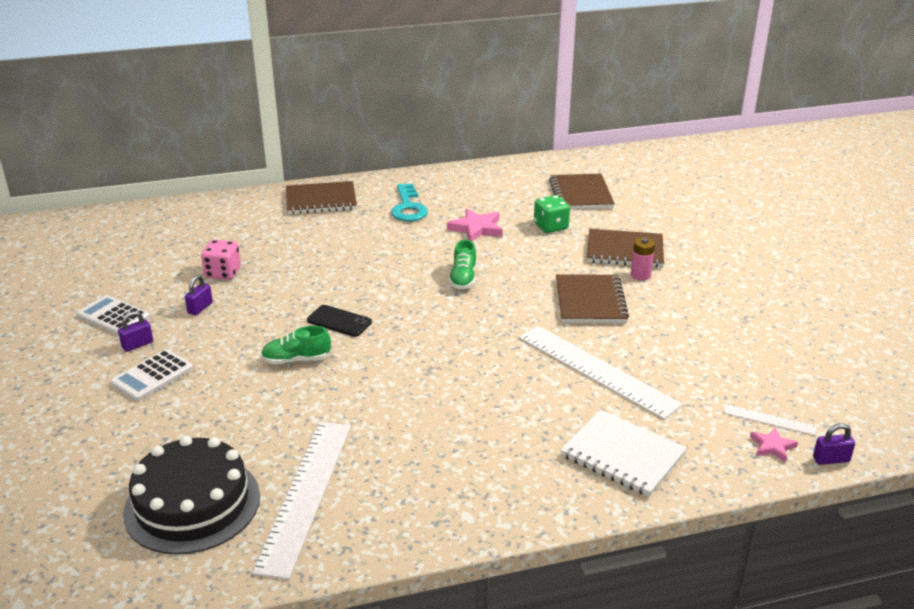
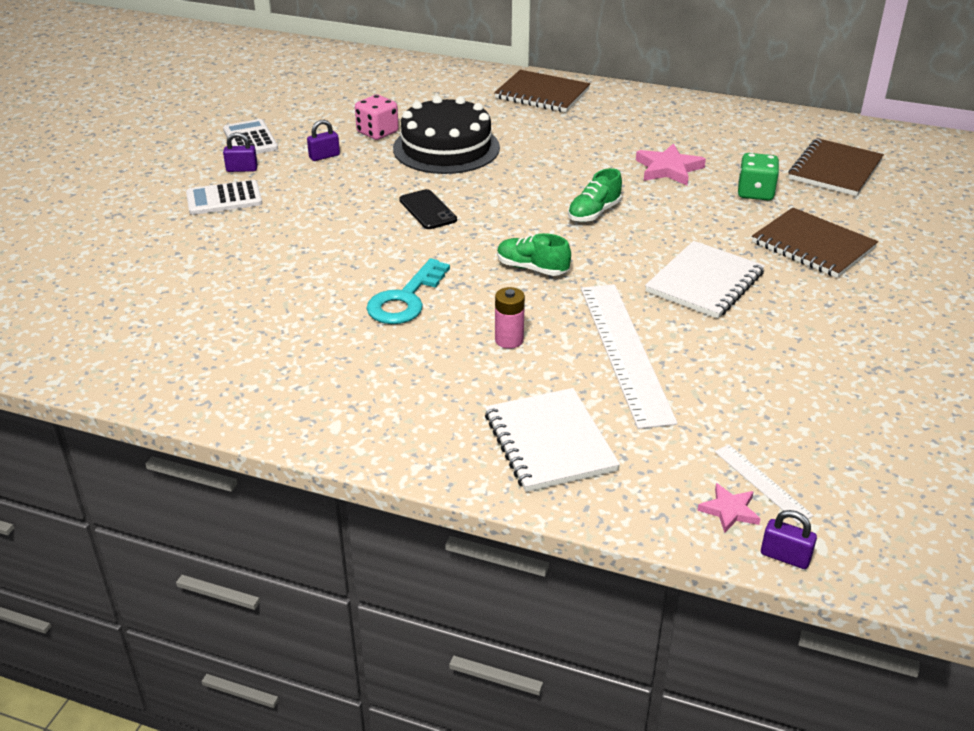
camera: 35 degrees right, 5 degrees up
(192, 504) = (138, 312): black cake -> black cake (446, 148)
(296, 360) = (351, 230): green shoe -> green shoe (532, 268)
(305, 494) = (227, 344): white ruler -> none
(408, 207) = (621, 126): turquoise key -> turquoise key (405, 299)
(590, 301) = (705, 282): brown notebook -> white notebook
(640, 275) = (799, 277): pink battery -> pink battery (509, 340)

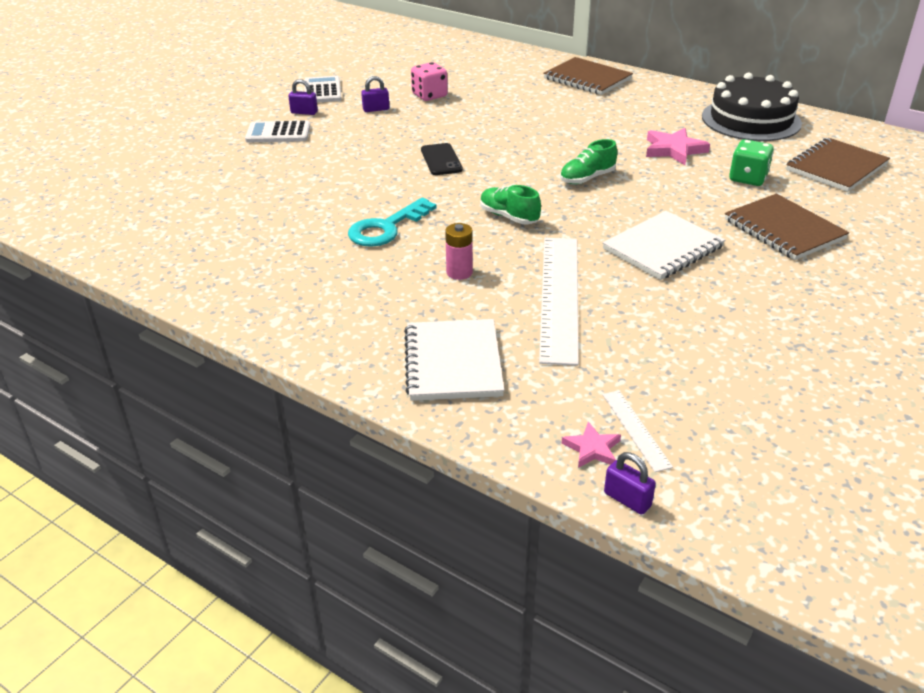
camera: 15 degrees right, 0 degrees up
(446, 148) = (482, 113): black cake -> black cake (751, 120)

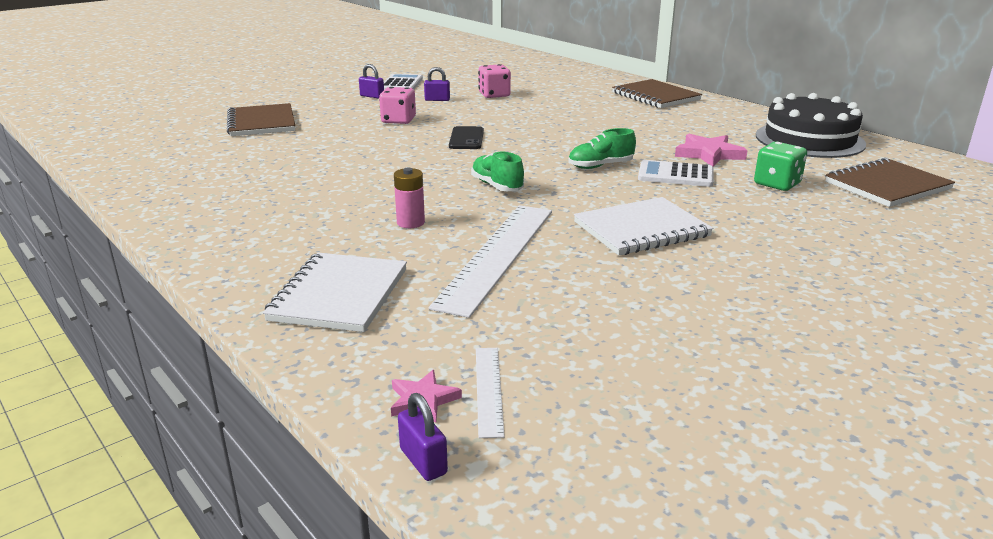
camera: 15 degrees right, 10 degrees down
(278, 133) = (337, 107): white calculator -> white calculator (675, 175)
(356, 144) = (398, 120): none -> pink dice
(386, 228) = (371, 181): turquoise key -> none
(784, 229) = (792, 230): brown notebook -> brown notebook (261, 123)

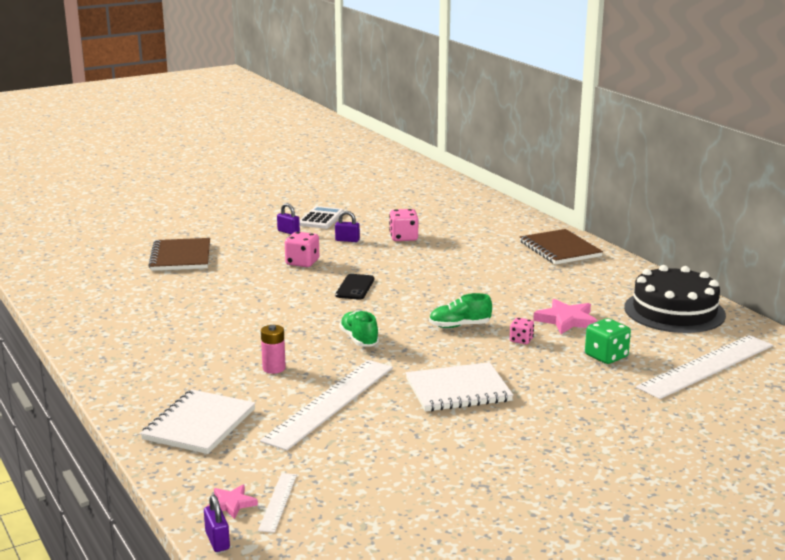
camera: 10 degrees right, 5 degrees down
(675, 175) = (521, 340): white calculator -> pink dice
(887, 186) = (706, 366): brown notebook -> white ruler

